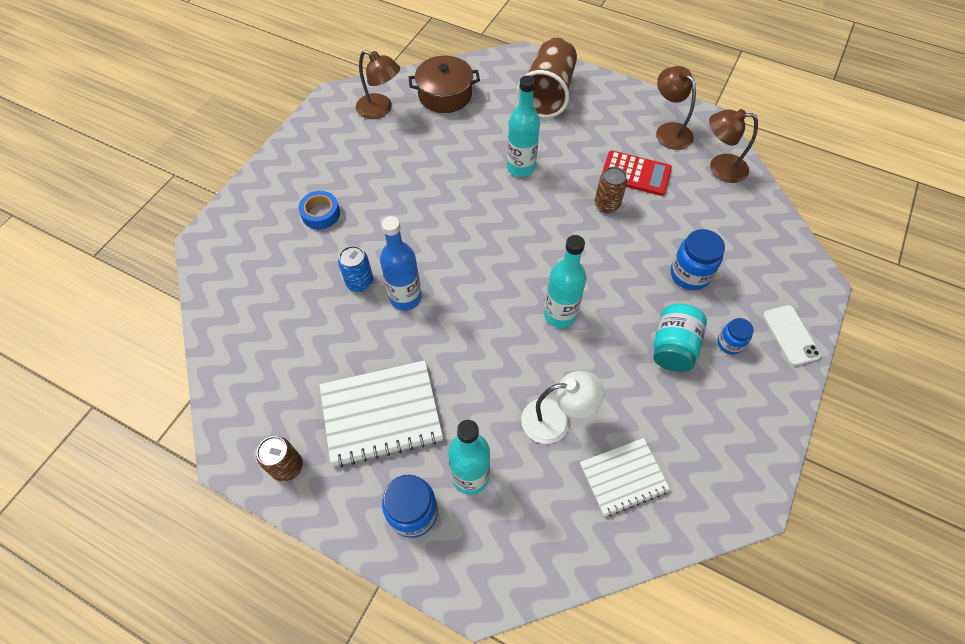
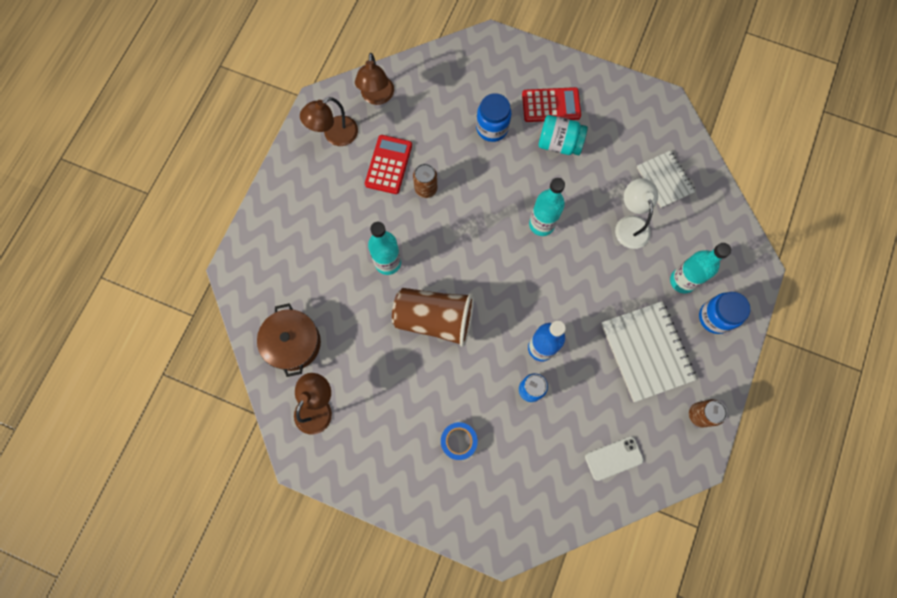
camera: 95 degrees left, 15 degrees up
(548, 94) = (288, 242): brown cup -> brown cup (434, 319)
(729, 344) = (551, 105): blue jar -> red calculator
(790, 335) = (538, 64): white phone -> white phone (613, 458)

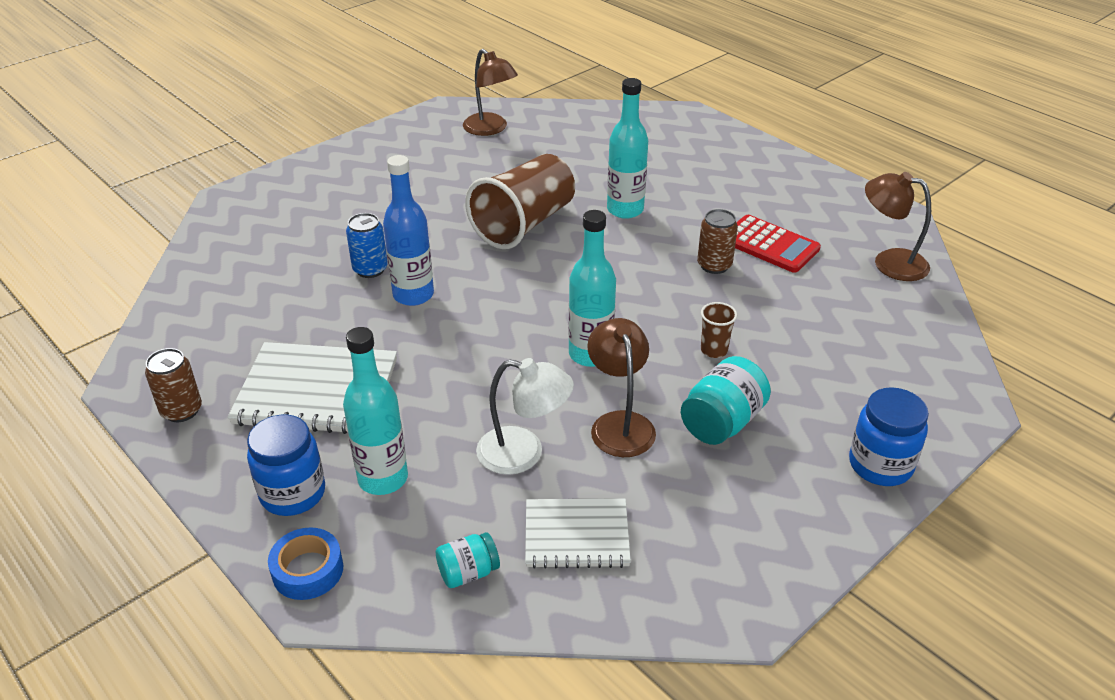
camera: 115 degrees right, 35 degrees down
(293, 343) = (573, 130): brown pot -> none
(334, 135) = (838, 214): brown lamp -> brown lamp (620, 424)
(458, 441) = (366, 202): blue tape -> blue tape (308, 570)
(492, 128) = (787, 356): blue jar -> blue jar (880, 465)
(506, 164) = (714, 350): none -> brown cup
(551, 105) = (803, 438): red calculator -> none
(613, 458) = (220, 309): white phone -> none
(710, 214) = (468, 572): none -> turquoise jar

